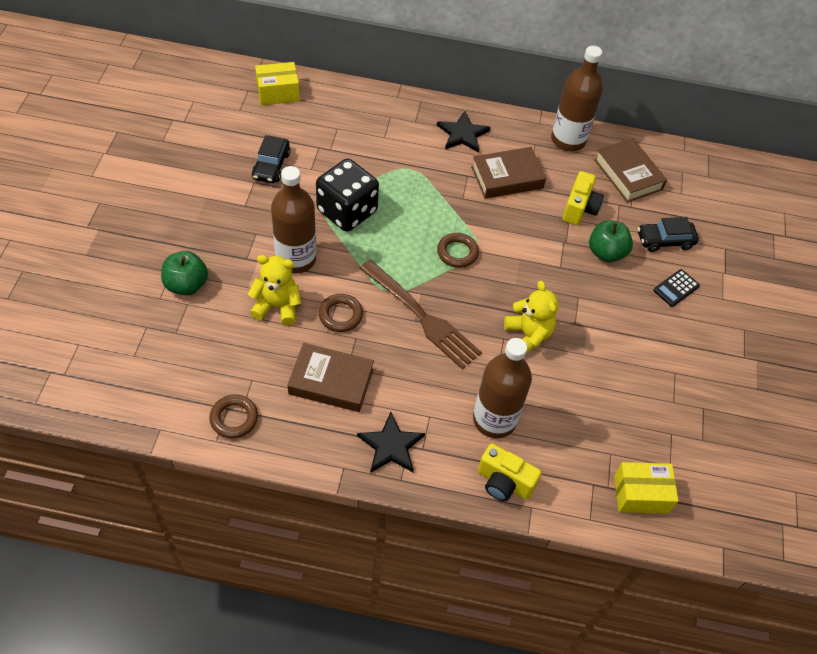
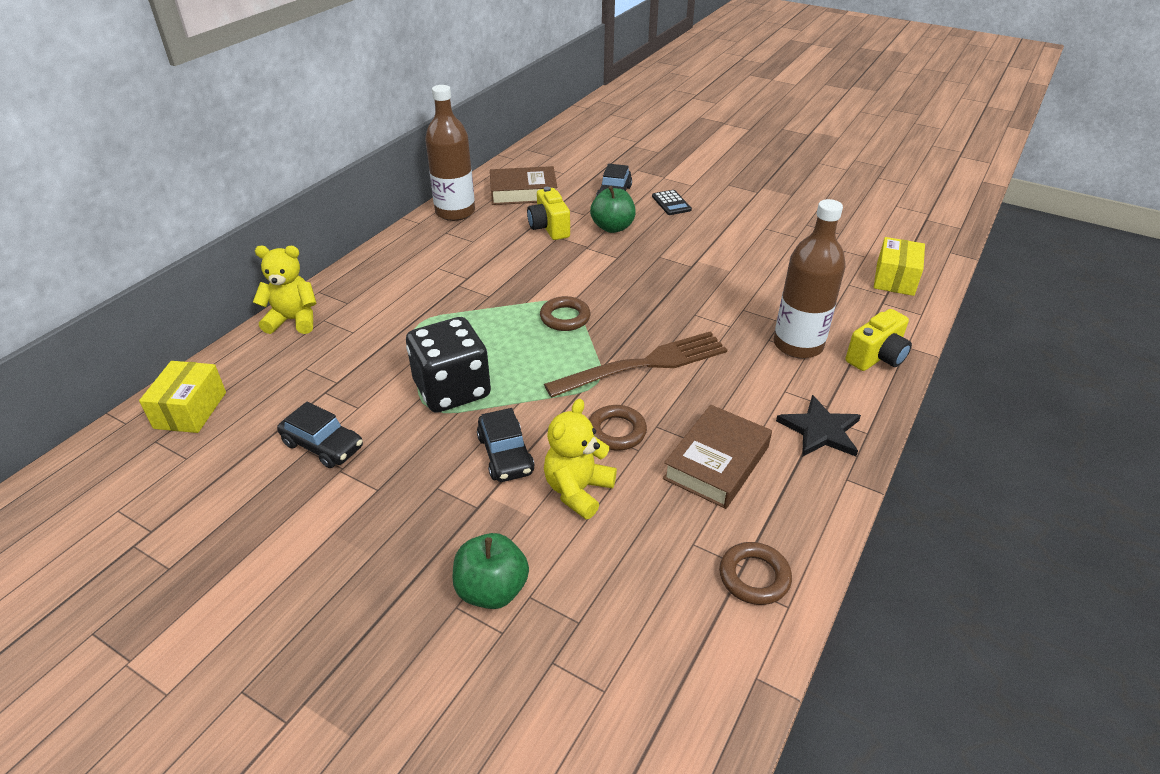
camera: 65 degrees left, 15 degrees down
(296, 259) = (505, 454): brown bottle -> black car
(462, 134) = (395, 274): black star -> none
(507, 177) = (479, 260): brown book -> none
(528, 335) = (696, 297): yellow teddy bear -> yellow teddy bear (293, 320)
(579, 208) = (549, 228): yellow camera -> yellow camera turned 150 degrees counterclockwise

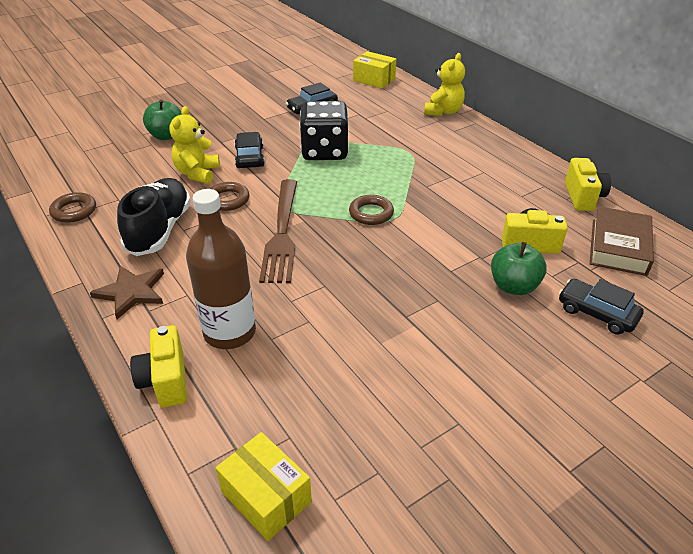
camera: 115 degrees right, 0 degrees up
(455, 212) = (583, 197): brown bottle -> yellow camera
(505, 454) = (250, 157): black car -> black car turned 75 degrees clockwise
(578, 490) = (197, 173): yellow teddy bear -> yellow teddy bear turned 135 degrees counterclockwise
(671, 203) = (558, 356): black calculator -> none
(716, 462) = (160, 230): brown book -> black shoe
(820, 430) = (131, 292): black star -> brown star

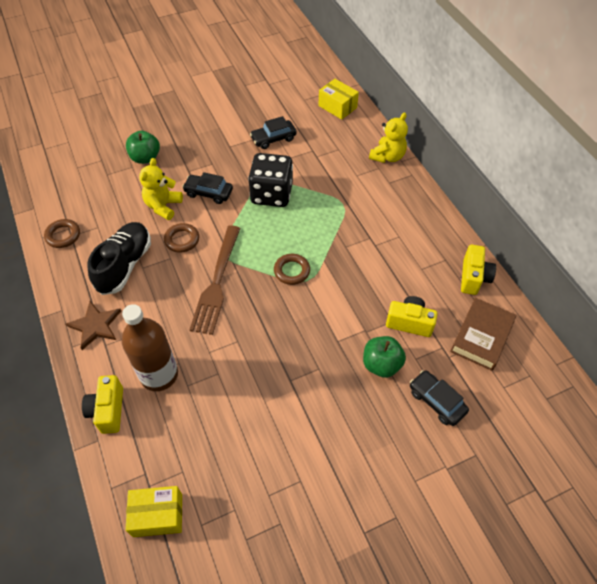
camera: 10 degrees right, 15 degrees up
(250, 157) = (208, 193): black car -> black car turned 75 degrees counterclockwise
(266, 497) = (158, 515): yellow box -> yellow box turned 60 degrees counterclockwise

